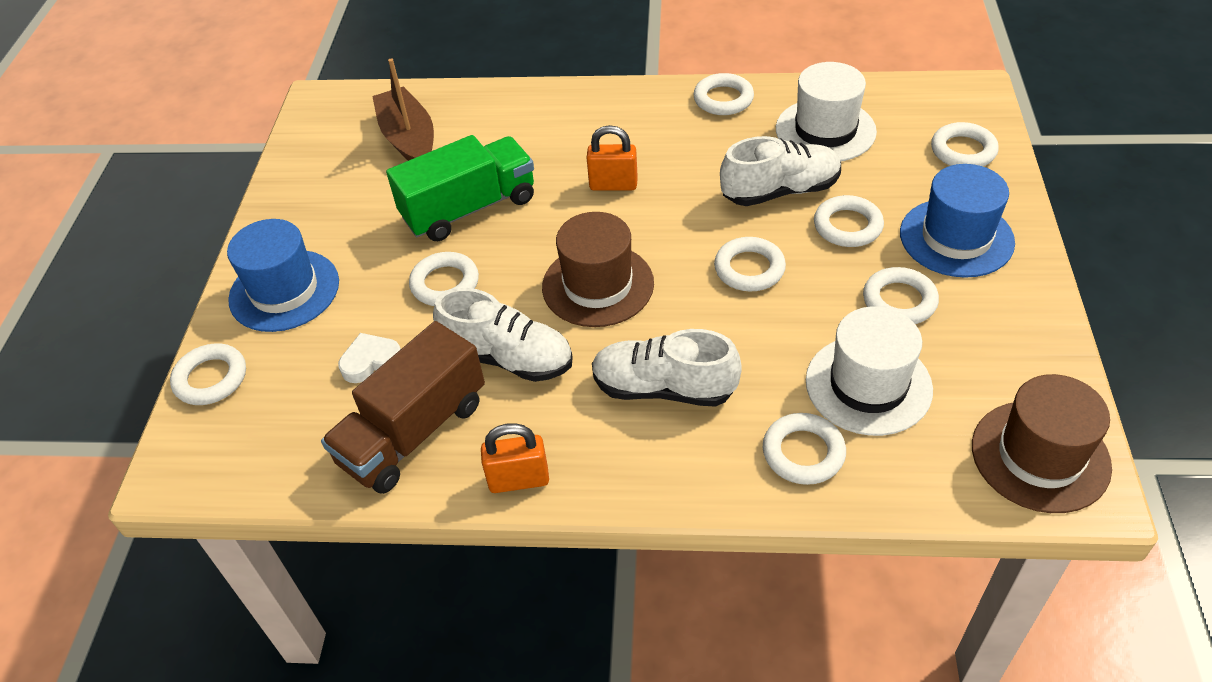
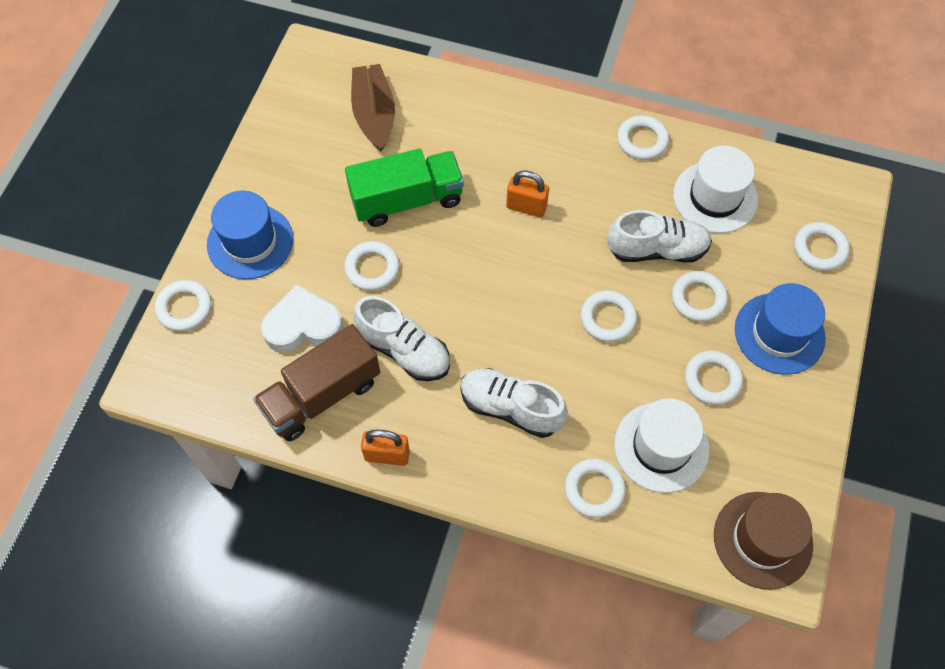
camera: 10 degrees right, 15 degrees up
(371, 361) = (303, 325): white heart -> white heart, size x1.66
(598, 285) = (487, 302): brown hat -> none

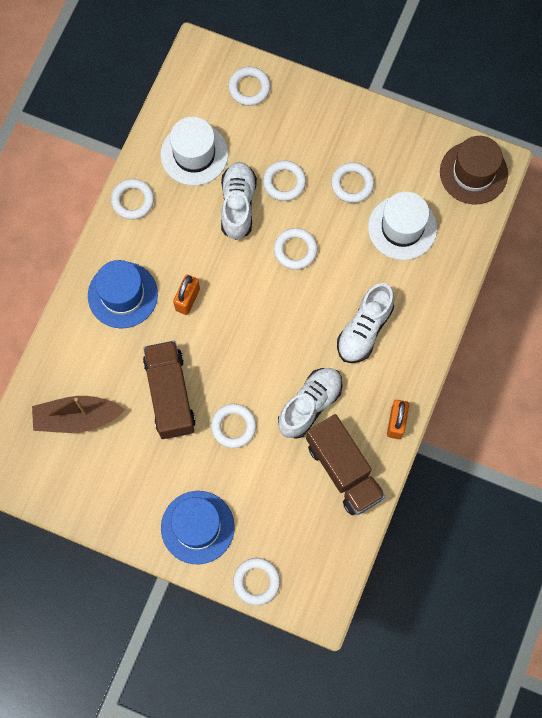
camera: 85 degrees left, 10 degrees up
(303, 325) = (281, 484): white heart -> none
(407, 200) = (170, 395): green truck -> brown truck
(594, 489) = (431, 278): white ring -> none
(779, 333) = (318, 131): blue hat -> blue hat (122, 295)

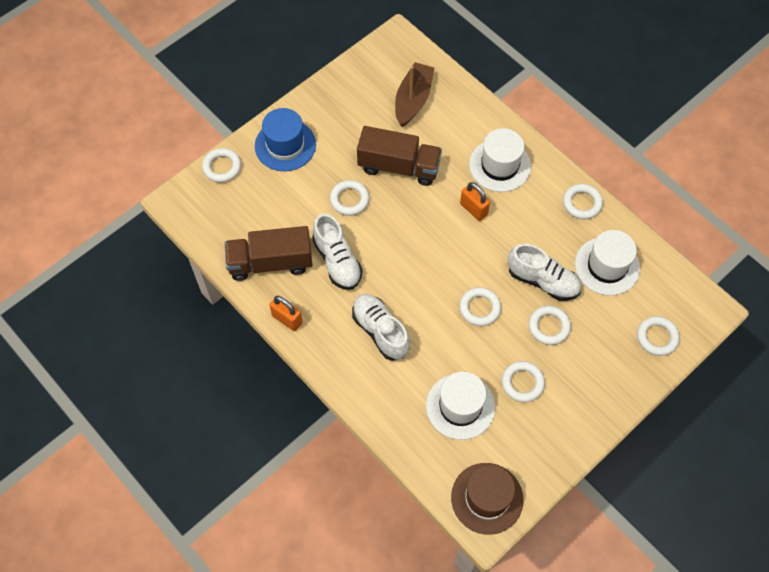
camera: 115 degrees right, 10 degrees down
(122, 295) = (500, 165): blue hat -> white hat

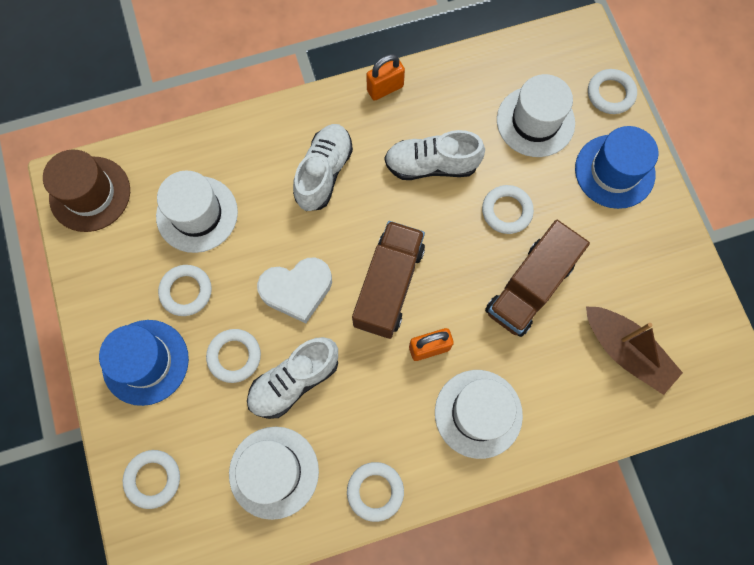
camera: 115 degrees right, 10 degrees up
(268, 207) = (535, 121): none -> white hat
(270, 262) = (461, 98): brown truck -> brown truck (388, 286)
(380, 331) = (324, 173): white shoe -> white shoe turned 60 degrees counterclockwise
(479, 308) = (297, 290): white ring -> white heart
(587, 384) = (145, 362): none -> blue hat

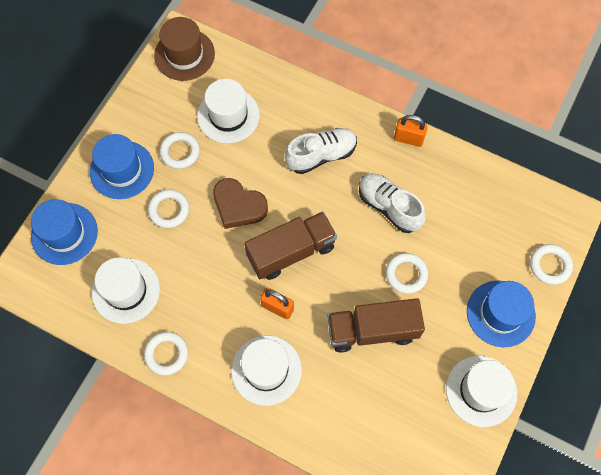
camera: 45 degrees right, 5 degrees down
(153, 479) = (64, 233): white ring -> blue hat
(294, 381) = (186, 253): white shoe -> none
(297, 290) = (238, 206): white heart -> brown heart
(535, 121) = (481, 239): white hat -> white hat (481, 390)
(626, 351) = (391, 422): brown boat -> none

